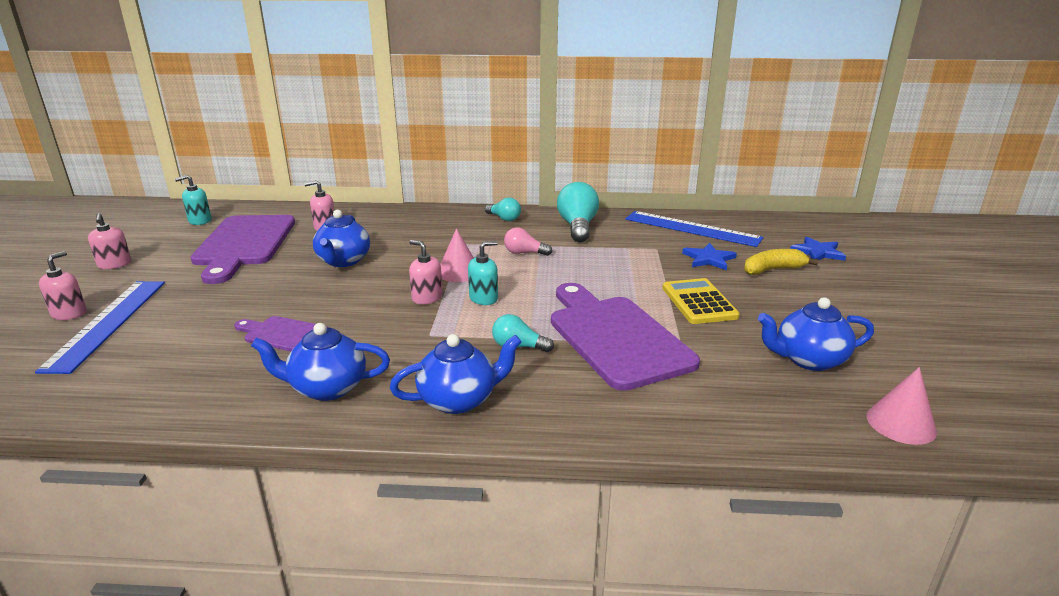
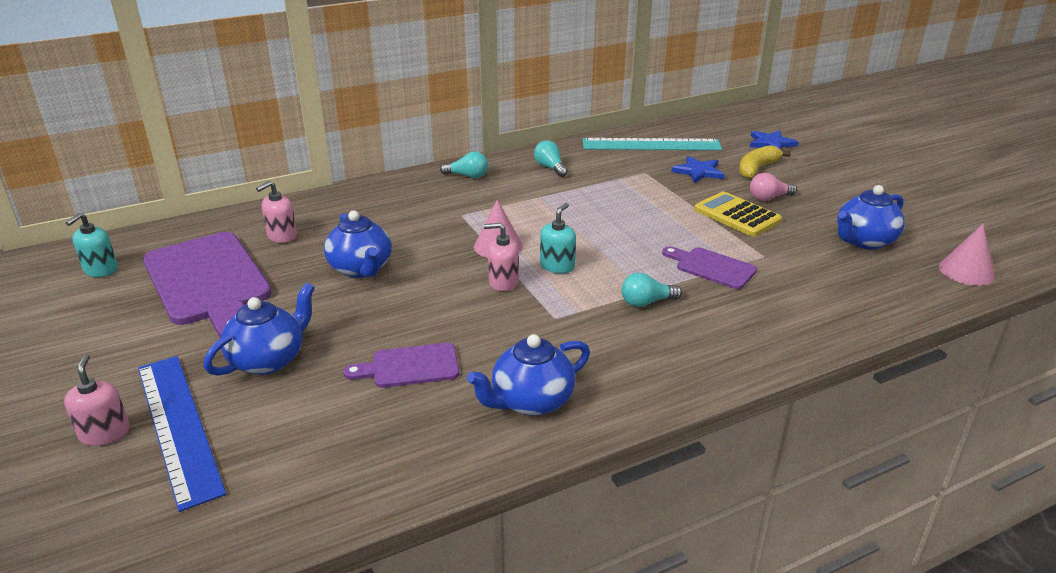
camera: 30 degrees left, 5 degrees up
(114, 264) = (67, 357): pink soap dispenser -> none
(459, 400) = (660, 367): blue teapot -> blue teapot (269, 360)
(524, 253) = (535, 208): pink light bulb -> pink light bulb (768, 198)
(577, 227) = (550, 168): turquoise light bulb -> turquoise light bulb, size x0.57
(615, 337) = (712, 267): purple cutting board -> purple cutting board, size x0.50
(692, 228) = (651, 145): blue ruler -> turquoise ruler

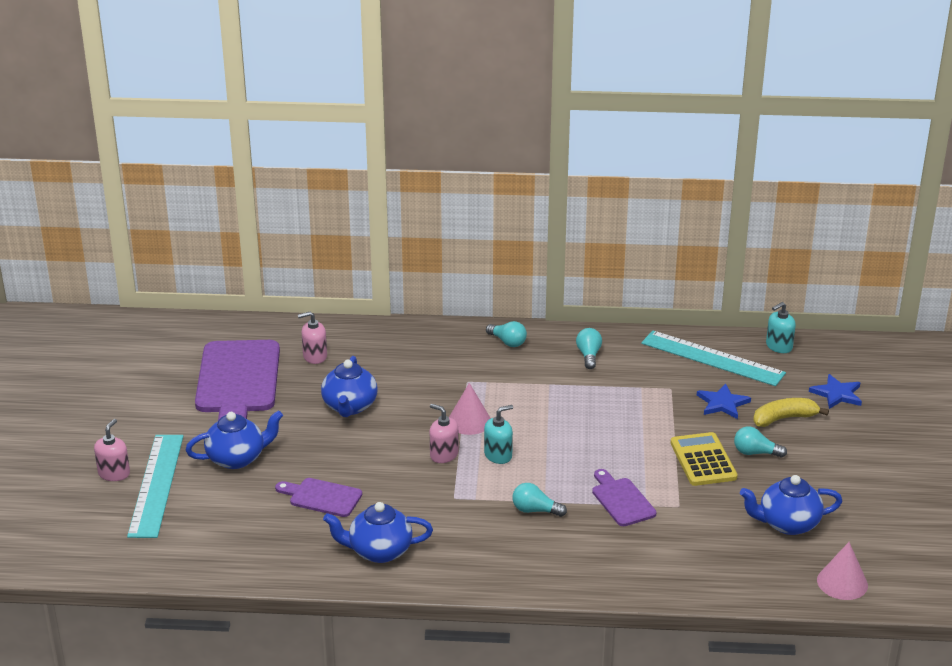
camera: 30 degrees right, 0 degrees up
(100, 270) = (174, 346): turquoise soap dispenser -> turquoise soap dispenser (778, 346)
(178, 426) = (156, 485): blue ruler -> turquoise ruler
(768, 198) = (755, 453): pink light bulb -> turquoise light bulb

